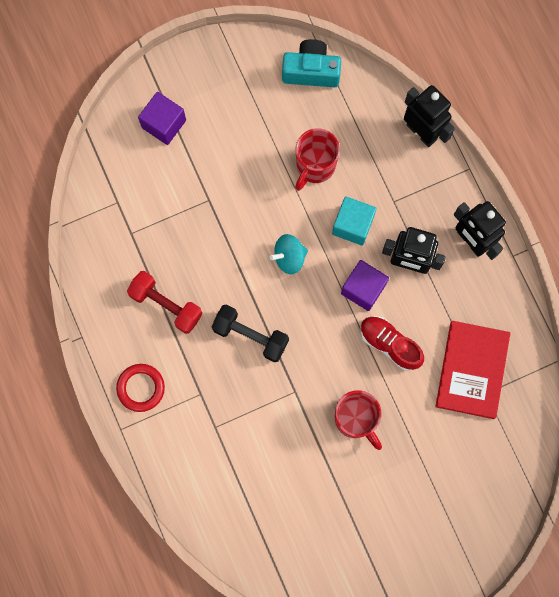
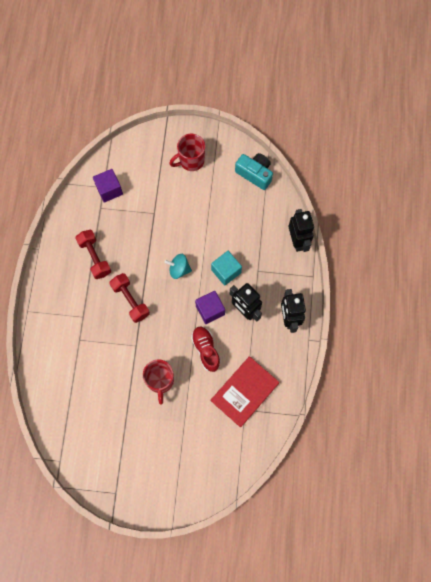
camera: 30 degrees right, 5 degrees down
(141, 388) = (52, 295): red ring -> none
(164, 124) = (155, 159): purple cube -> purple cube (109, 190)
(250, 336) = (130, 300): black dumbbell -> red dumbbell
(315, 166) = (224, 227): red mug -> red mug (191, 161)

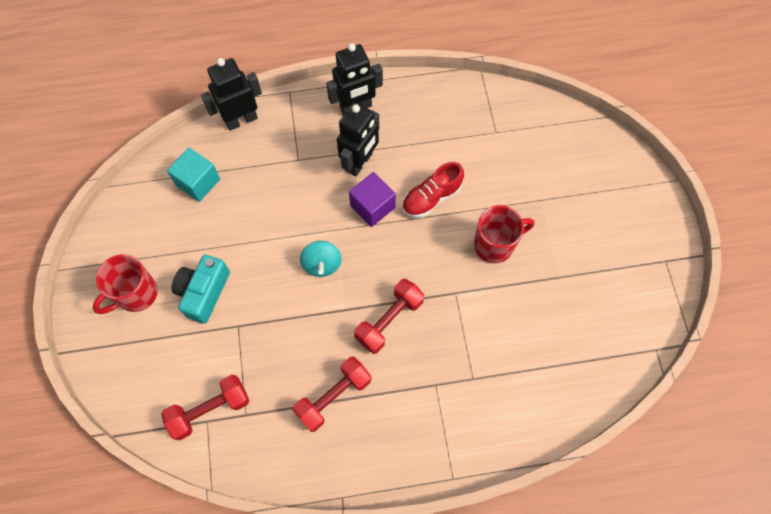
camera: 105 degrees left, 5 degrees down
(109, 190) = (210, 410): purple cube -> red dumbbell
(191, 161) = (136, 294): red mug -> red mug turned 90 degrees clockwise
(226, 271) = (309, 200): turquoise cube -> turquoise cube (198, 182)
(244, 392) = (472, 137): red book -> none
(255, 174) = (144, 197): turquoise camera -> turquoise camera (204, 292)

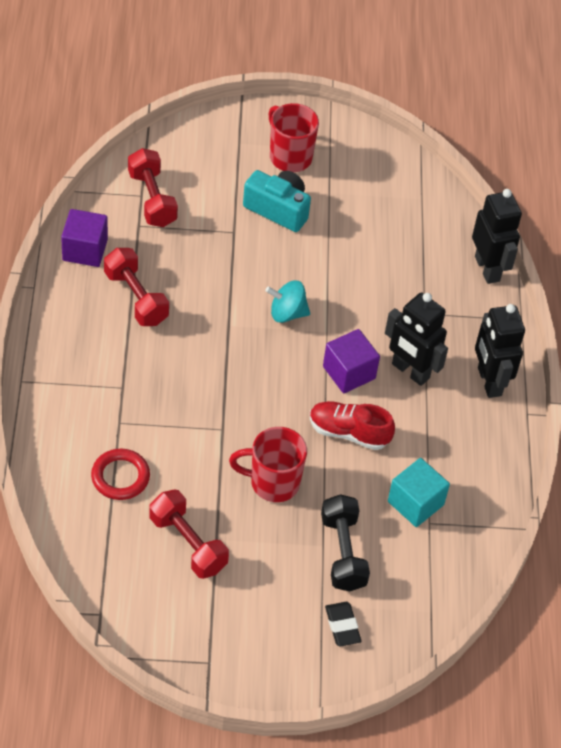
camera: 95 degrees right, 15 degrees down
(198, 182) = (411, 220): turquoise cube -> turquoise cube (415, 503)
(286, 459) = (85, 250): none -> purple cube
(389, 320) = (206, 361): red dumbbell -> red dumbbell (188, 543)
(431, 198) = (349, 432): red shoe -> red shoe turned 45 degrees counterclockwise
(495, 245) = (273, 482): red mug -> red mug turned 105 degrees clockwise
(526, 364) = (120, 477): none -> red ring
(541, 185) = (343, 552): none -> black dumbbell
(602, 176) = (342, 626): none -> black eraser

